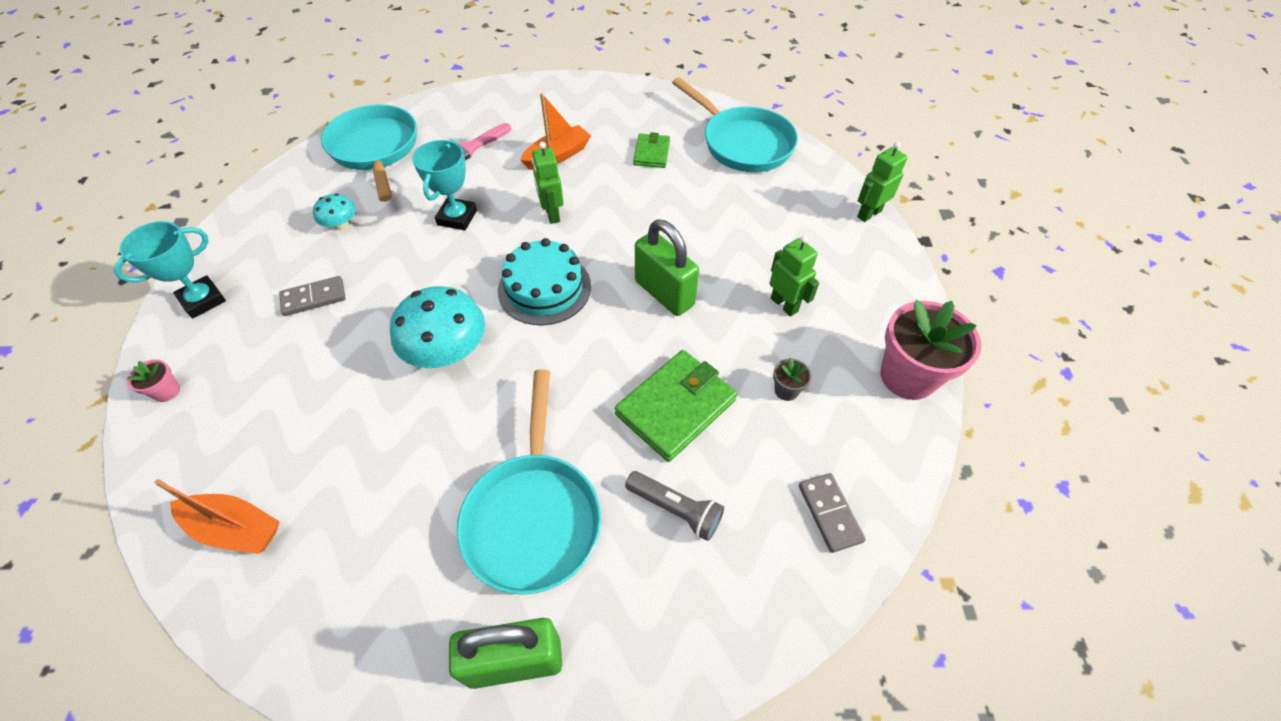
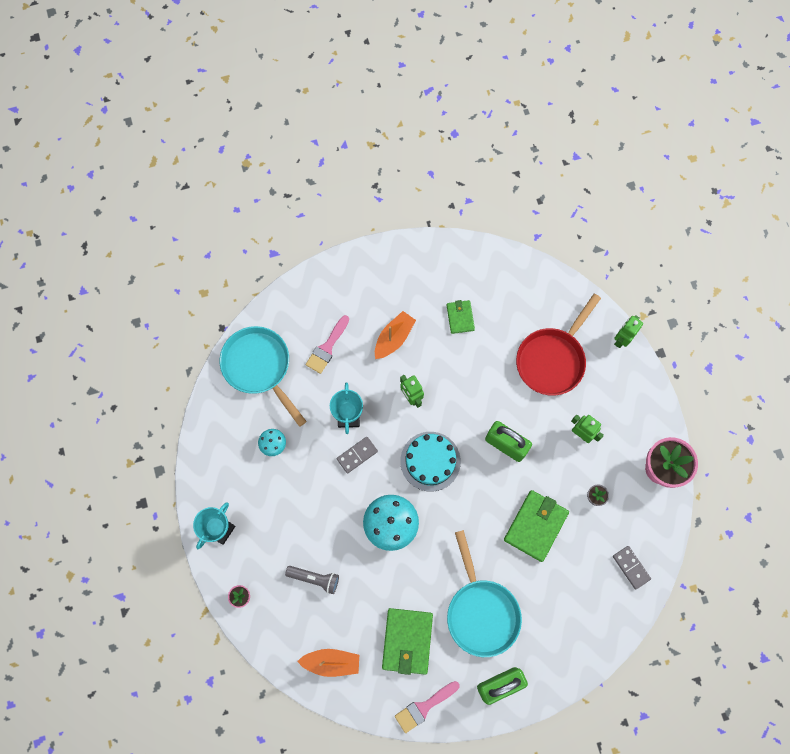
camera: 15 degrees left, 20 degrees up
(314, 298) = (289, 508): grey domino -> grey domino (357, 455)
(349, 663) = (424, 707): none -> pink brush
(382, 529) = (407, 641): none -> green wallet
(676, 509) = (552, 587): grey flashlight -> grey flashlight (315, 578)
(742, 143) = (522, 289): turquoise pan -> none
(764, 215) = (552, 359): none -> red pan

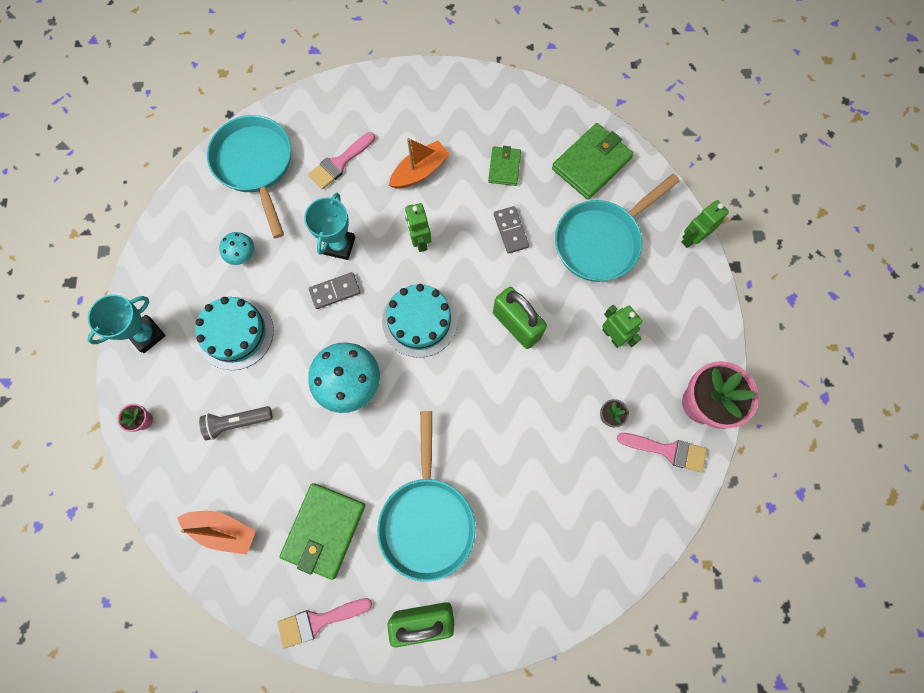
camera: 15 degrees right, 0 degrees up
(290, 509) = (235, 333): none -> turquoise cake
(315, 578) = (237, 422): grey flashlight -> grey flashlight turned 135 degrees clockwise
(535, 526) = (525, 431): green wallet -> green wallet (591, 164)
(552, 359) = (601, 241): red pan -> turquoise pan
(631, 567) = (633, 516): grey domino -> grey domino (511, 231)
(644, 511) = (667, 450): none -> pink brush

